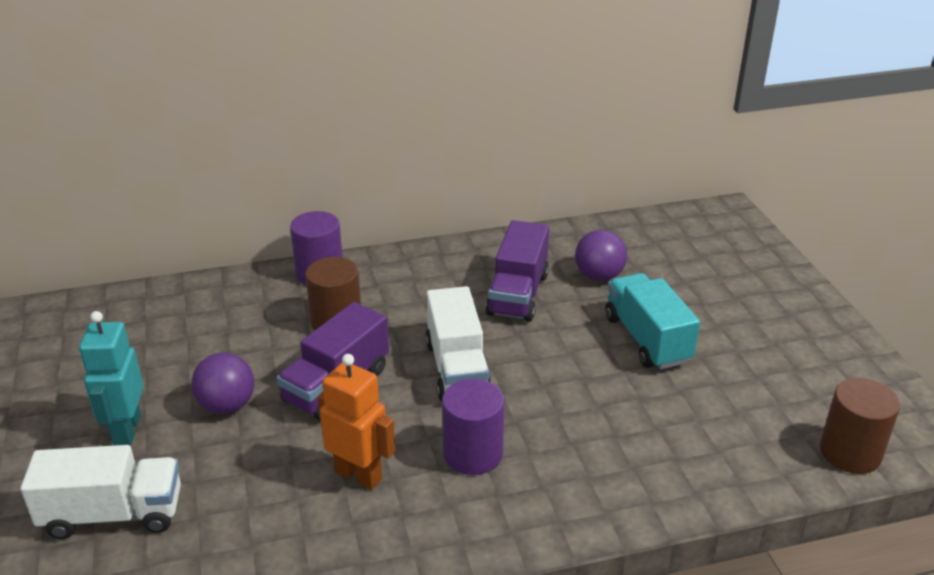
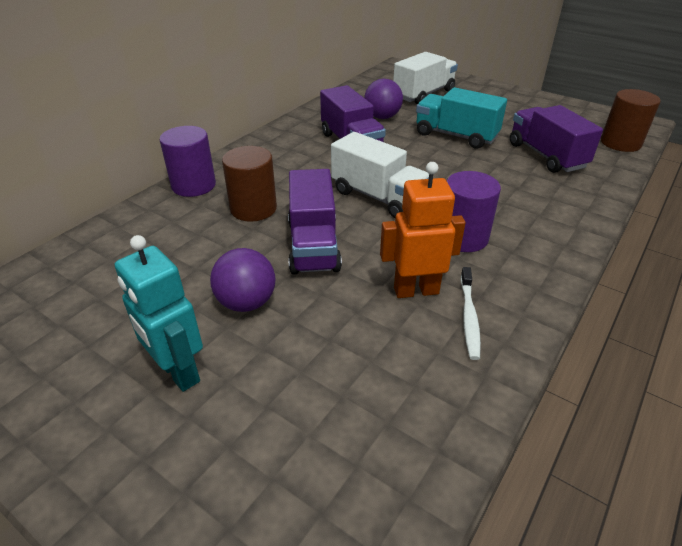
camera: 40 degrees left, 5 degrees up
(113, 514) = (265, 446): white truck -> white truck (423, 94)
(365, 524) = (469, 317): none -> white toothbrush
(715, 417) = (546, 156): none -> purple truck

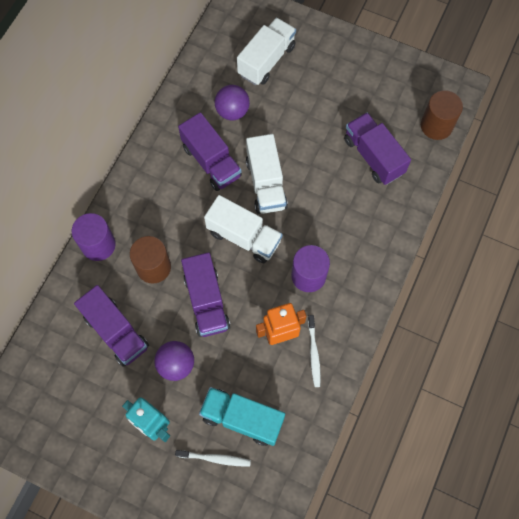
camera: 10 degrees left, 30 degrees up
(175, 259) = (116, 332): none -> purple truck
(269, 440) = (215, 458): none -> white toothbrush
(412, 162) = (266, 184): none -> white truck
(456, 136) = (299, 135): turquoise truck -> turquoise truck (242, 418)

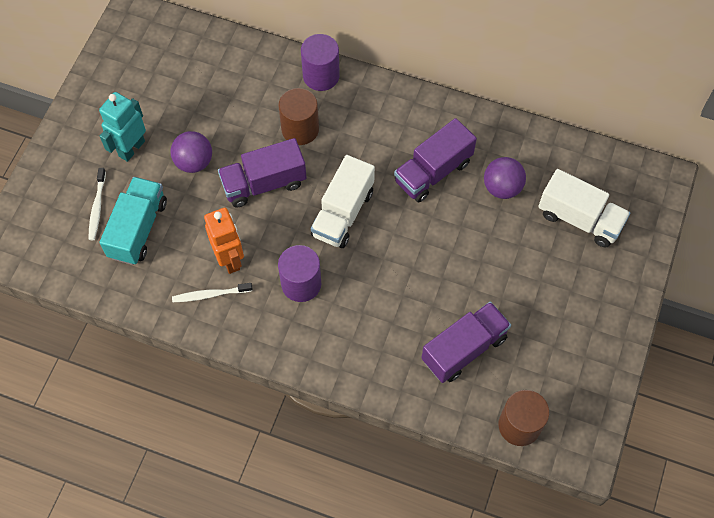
camera: 85 degrees right, 5 degrees down
(116, 332) = (227, 104): purple truck -> none
(266, 184) = (411, 231): white truck -> none

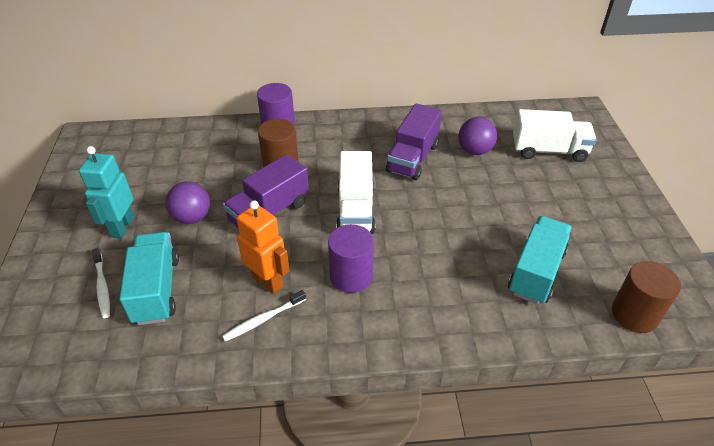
camera: 25 degrees left, 20 degrees down
(464, 349) = (536, 272): purple truck -> turquoise truck

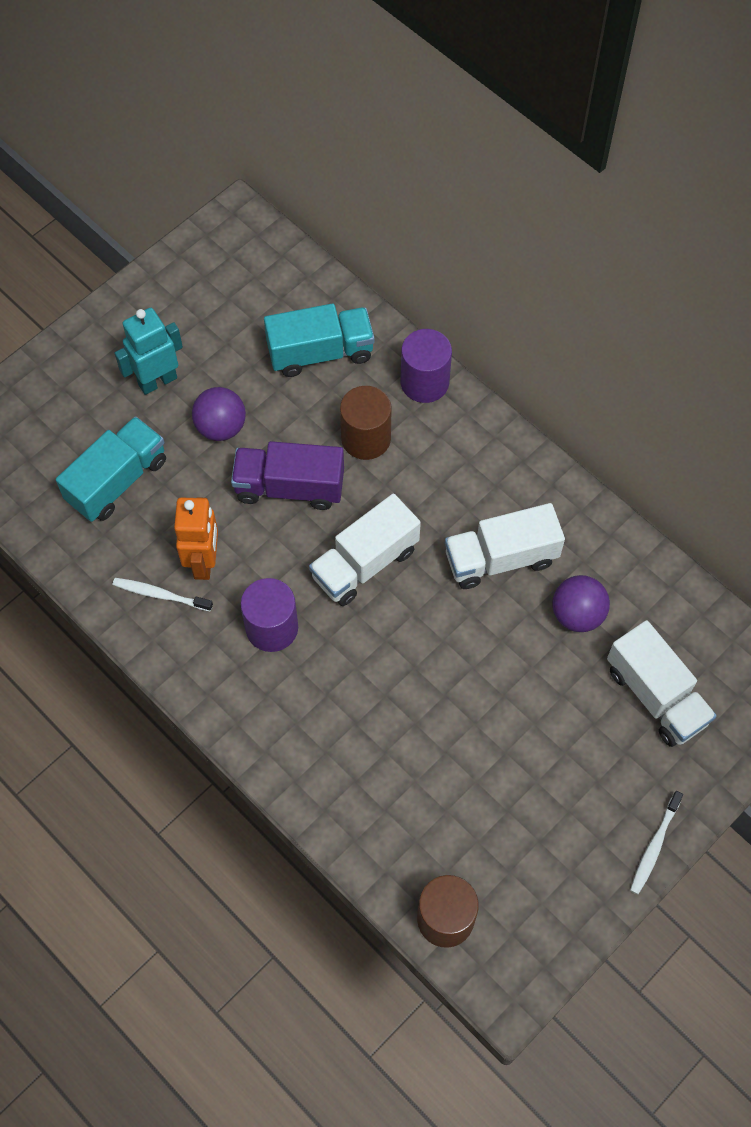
camera: 50 degrees right, 20 degrees up
(102, 286) = (84, 435): white toothbrush -> white toothbrush (654, 846)
(412, 158) = (501, 558): purple truck -> white truck
(536, 272) = (426, 794): turquoise truck -> turquoise truck (320, 352)

